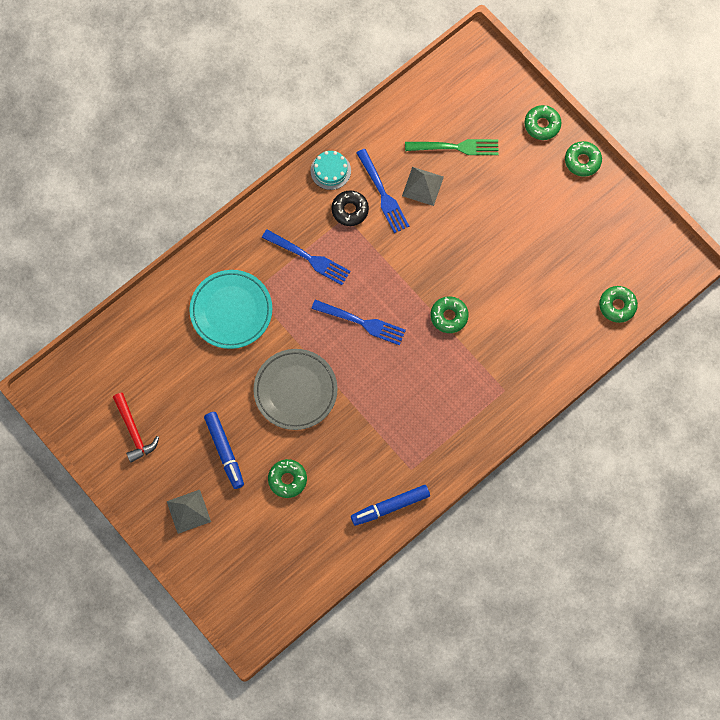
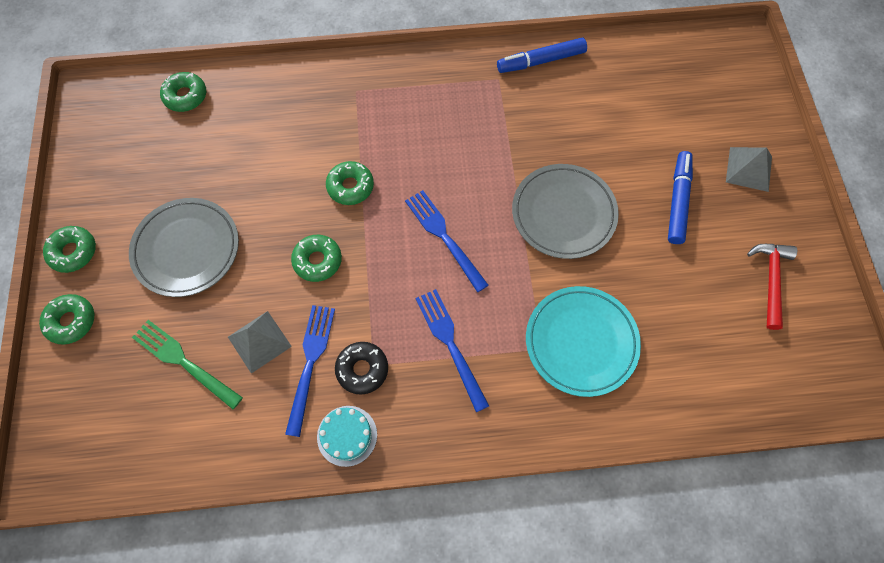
camera: 145 degrees left, 5 degrees down
(287, 479) = (627, 138): green donut -> green donut (317, 261)
(390, 507) = (541, 61): blue marker -> blue marker turned 150 degrees clockwise
(515, 208) = (187, 249): none -> grey plate

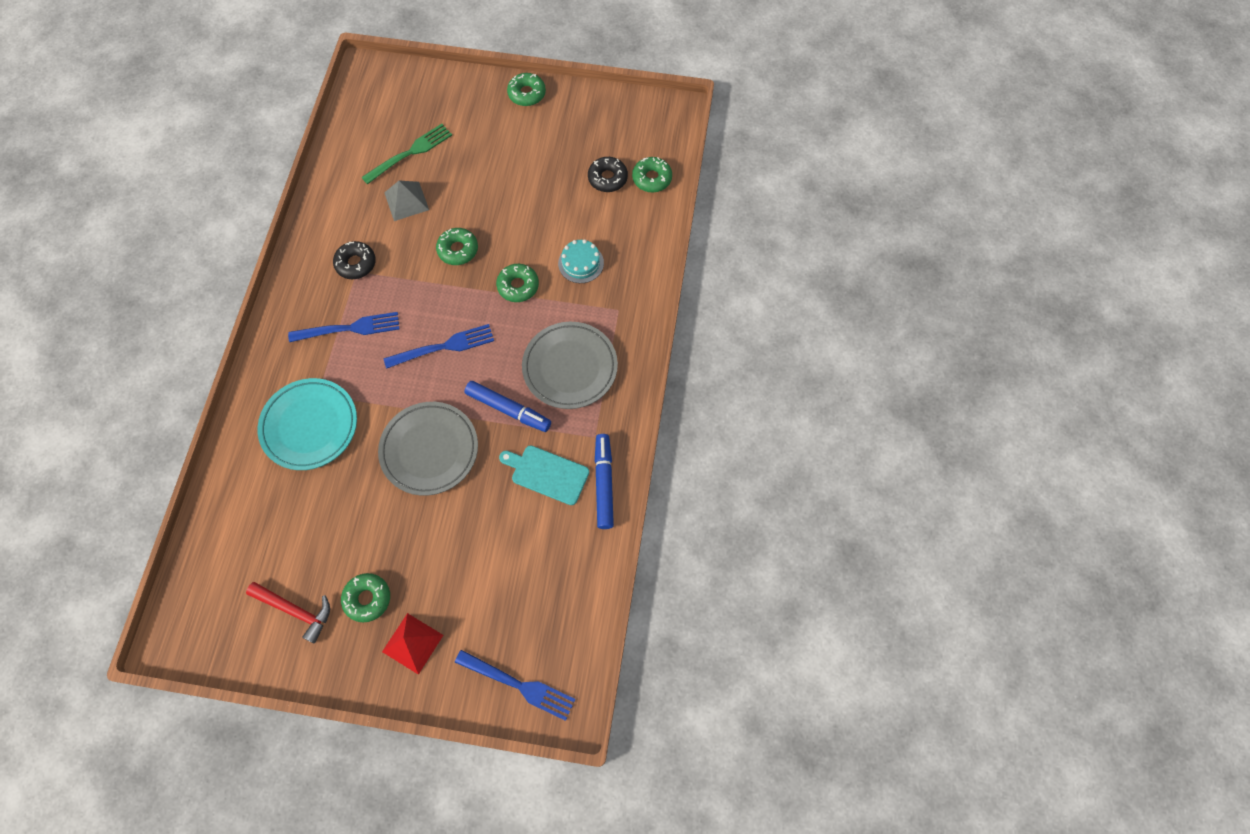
camera: 105 degrees right, 0 degrees up
(71, 321) = (470, 89): green donut -> green donut (367, 599)
(187, 249) = (502, 164): grey plate -> grey plate (570, 367)
(191, 137) = (607, 178): none -> black donut
(310, 363) = (375, 231): blue fork -> blue fork (519, 685)
(347, 435) = (311, 244): turquoise cake -> turquoise cake (581, 263)
(549, 107) = (547, 474): none -> turquoise cutting board
(677, 201) = (404, 557): blue marker -> blue marker (508, 409)
(748, 169) = (413, 643): grey pyramid -> red pyramid

